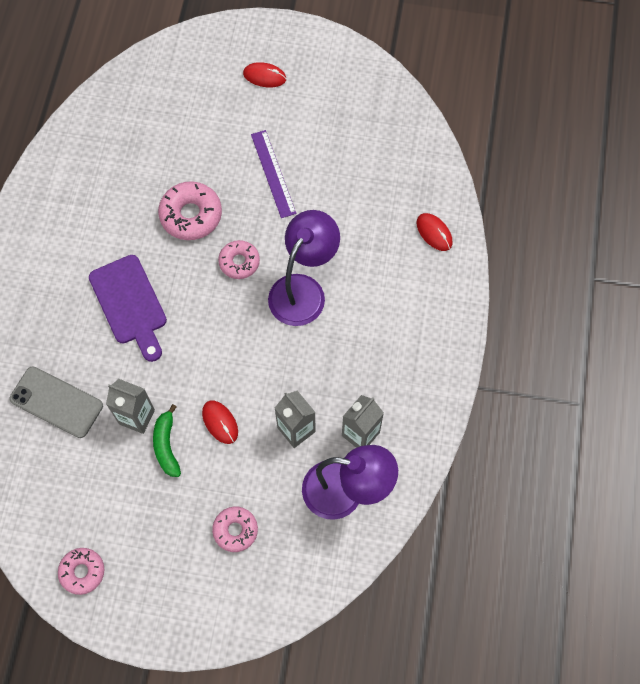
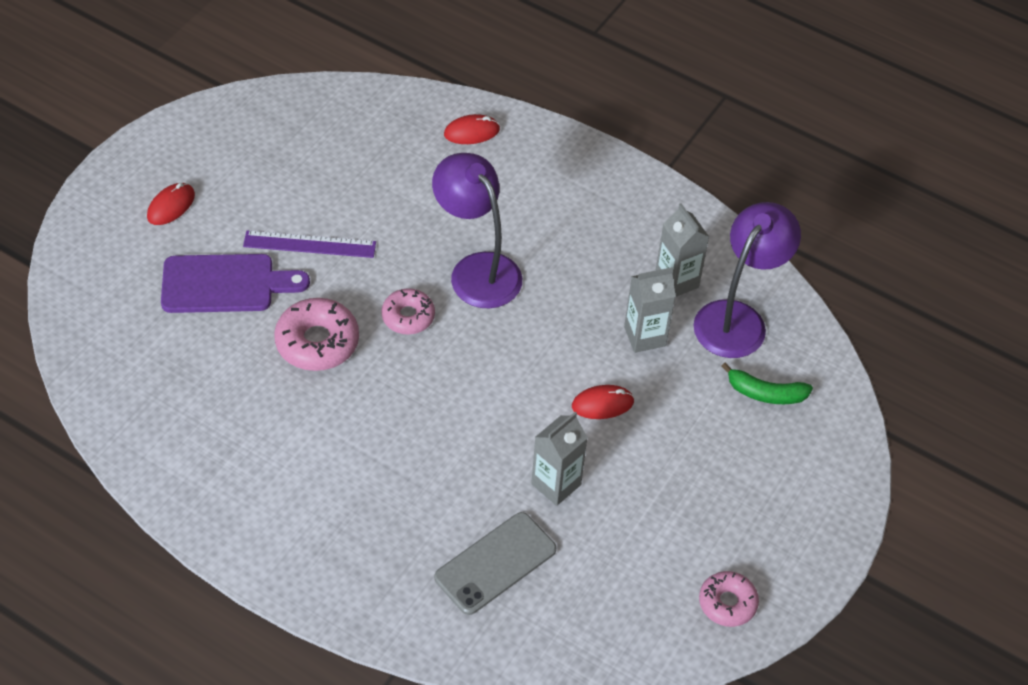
camera: 70 degrees left, 15 degrees down
(130, 304) = (403, 444): purple cutting board -> purple cutting board (225, 284)
(166, 445) = (606, 466): green banana -> green banana (765, 393)
(235, 530) = (739, 433): pink donut -> none

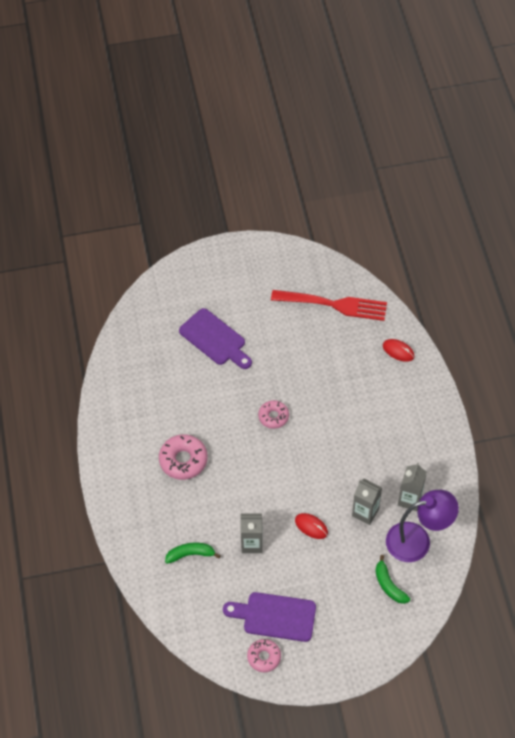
camera: 50 degrees right, 5 degrees up
(171, 206) = (230, 284): red mouse -> none
(309, 244) = (268, 349): purple ruler -> none
(317, 342) = (224, 397): pink donut -> pink donut (183, 460)
(334, 136) = (334, 304): none -> red fork
(477, 270) = (326, 419): purple lamp -> none
(495, 563) = (190, 554): grey phone -> green banana
(683, 543) = (275, 616): none -> purple cutting board

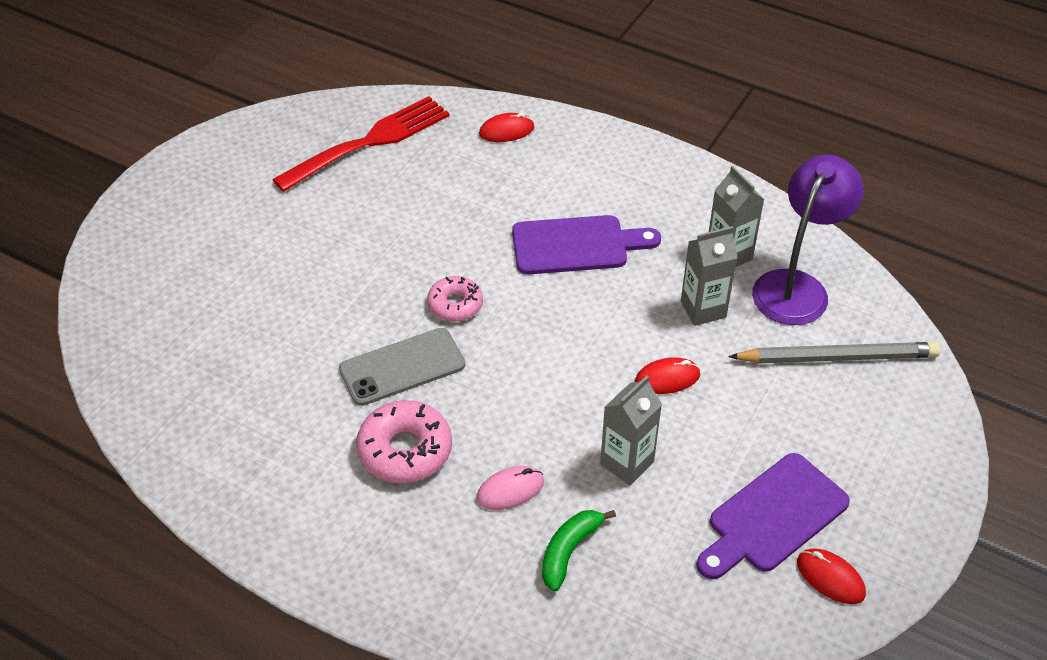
camera: 50 degrees left, 10 degrees down
(199, 512) = (510, 490): none -> pink mouse
(215, 339) = (263, 285): purple cutting board -> purple cutting board (576, 245)
(222, 425) = (402, 367): none -> grey phone
(264, 657) = (830, 578): pink donut -> red mouse
(389, 585) = (837, 357): green banana -> grey pencil

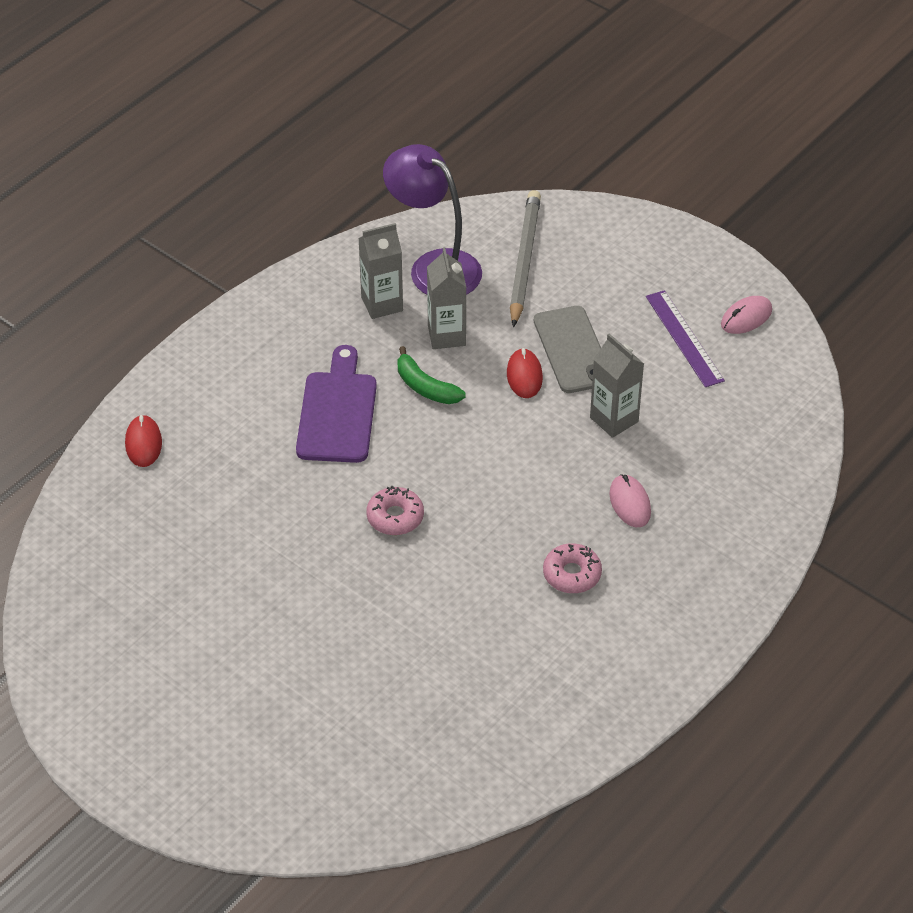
camera: 80 degrees left, 0 degrees up
(370, 142) = (120, 566): red fork -> none
(402, 367) = (468, 567): grey phone -> grey phone (572, 350)
(405, 450) = (572, 574): pink donut -> pink donut, size x0.64
(569, 551) = (699, 472): green banana -> green banana (425, 387)
(772, 517) = (684, 338): purple cutting board -> purple ruler
(830, 578) = (746, 317): red mouse -> pink mouse

